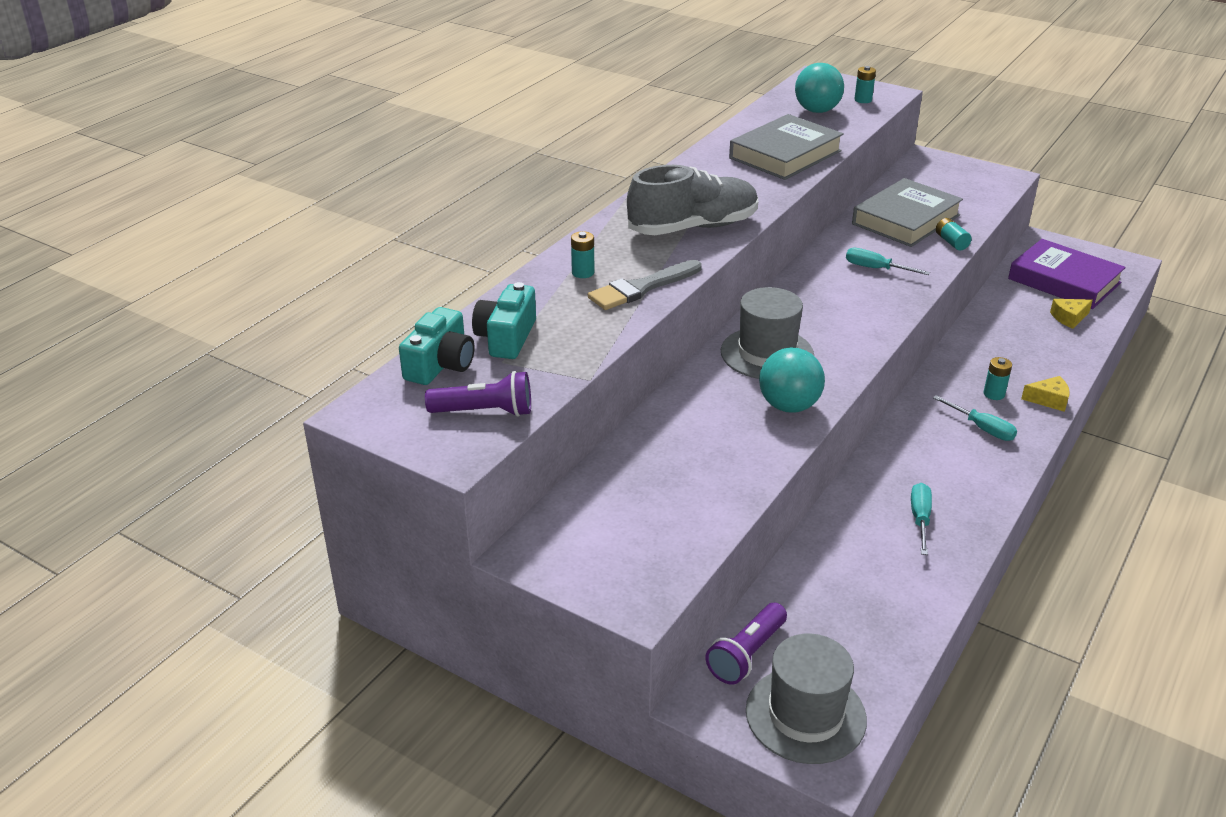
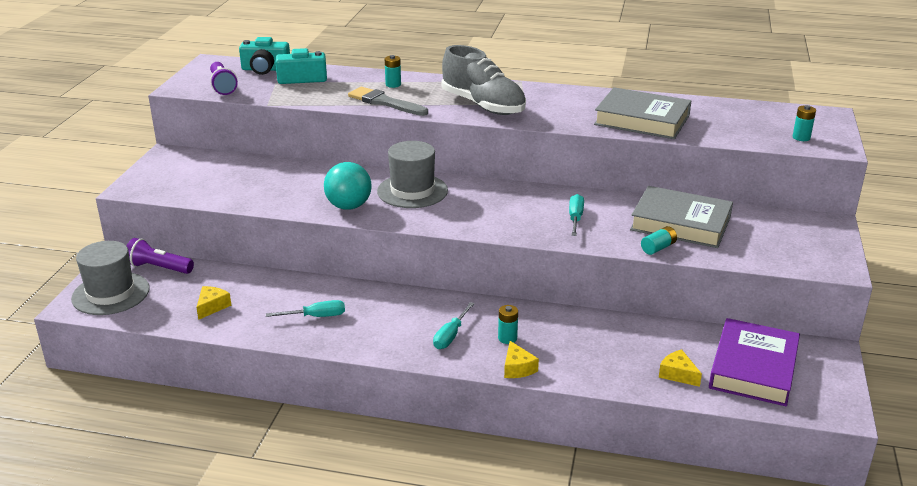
camera: 70 degrees right, 5 degrees down
(817, 111) = (749, 122): turquoise ball -> none
(872, 608) = (212, 306): none -> yellow cheese

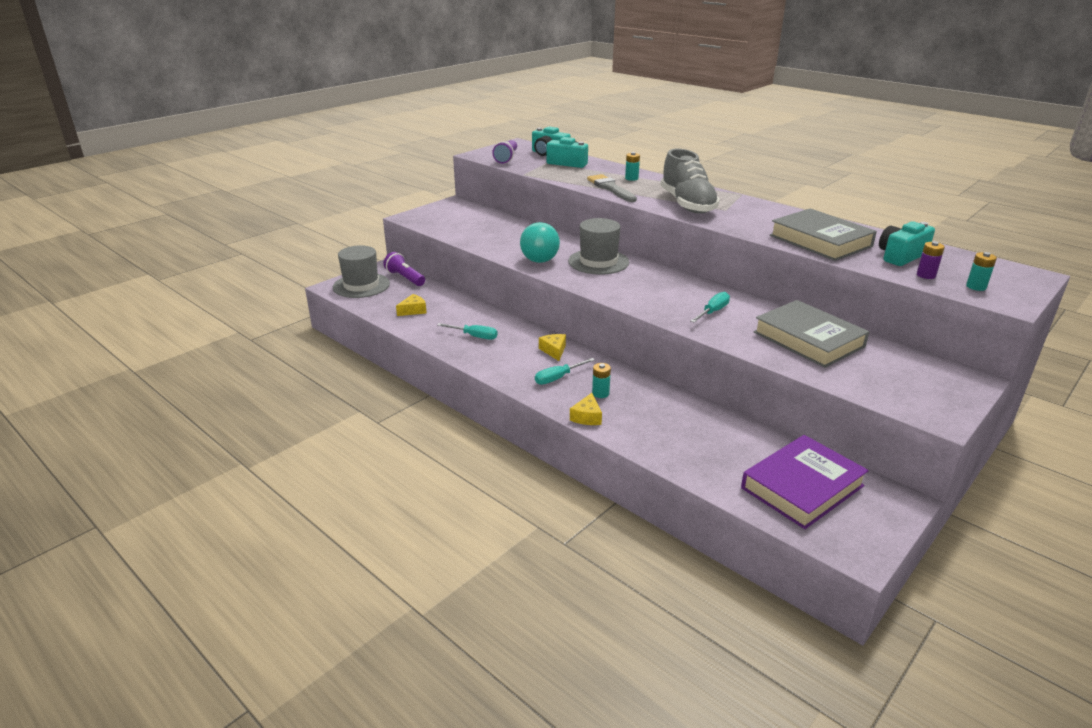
camera: 30 degrees right, 0 degrees up
(658, 248) = (765, 352): turquoise battery -> none
(677, 374) = (722, 467): yellow cheese -> yellow cheese (554, 351)
(720, 120) = (901, 256): none -> turquoise camera
(756, 136) = (926, 275): none -> purple battery

